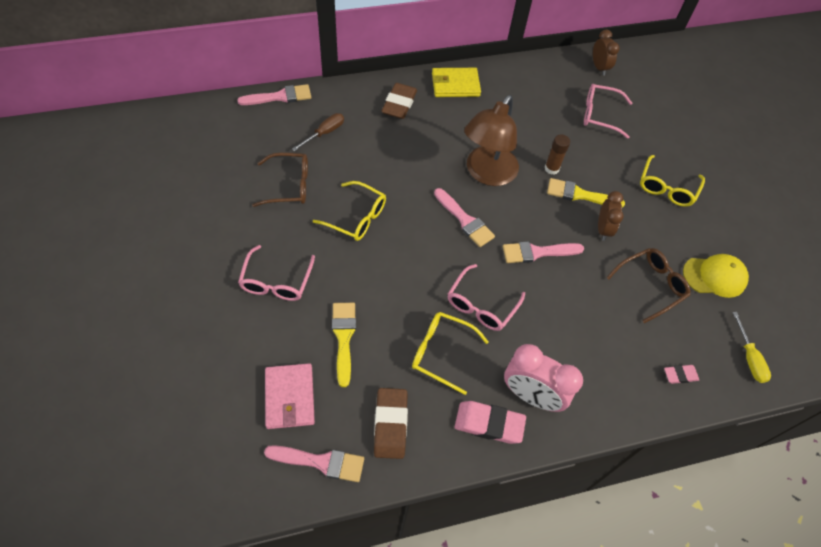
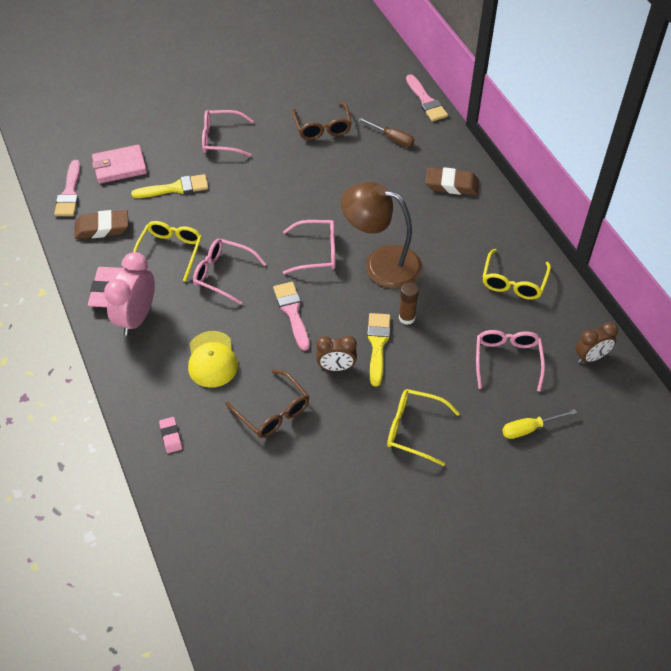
camera: 85 degrees right, 5 degrees down
(356, 217) = (299, 176): yellow glasses -> yellow glasses (513, 282)
(455, 85) = (499, 225): yellow wallet -> none
(465, 220) = (317, 252): pink brush -> pink glasses
(714, 276) = (298, 474): yellow cap -> yellow cap (212, 359)
(749, 358) = (199, 503): yellow screwdriver -> yellow screwdriver (529, 428)

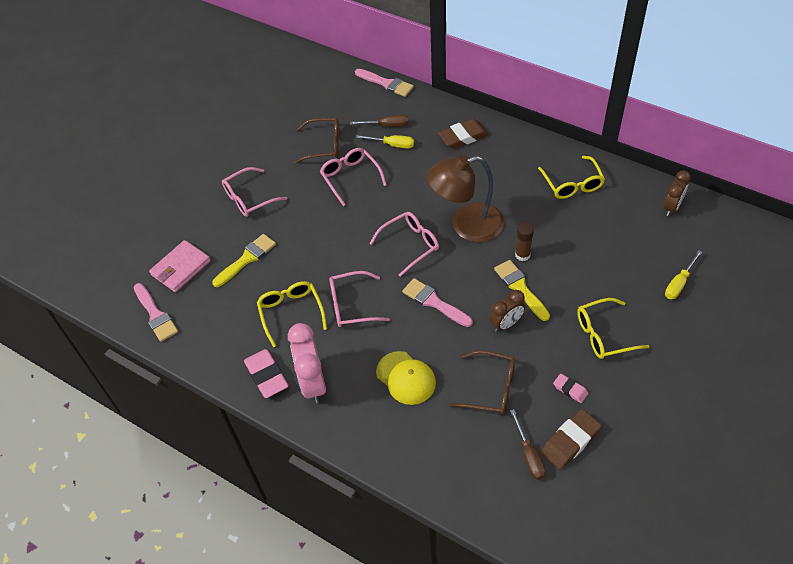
camera: 30 degrees left, 0 degrees up
(102, 228) = (213, 327): brown eraser -> brown eraser (570, 441)
(171, 436) = (430, 460): pink eraser -> pink eraser (570, 389)
(253, 485) = (529, 455): none -> brown screwdriver
(322, 127) = (324, 145): brown glasses -> brown glasses turned 45 degrees counterclockwise
(381, 158) = (392, 145): none -> yellow screwdriver
(507, 360) = (620, 243): pink glasses -> pink glasses (350, 178)

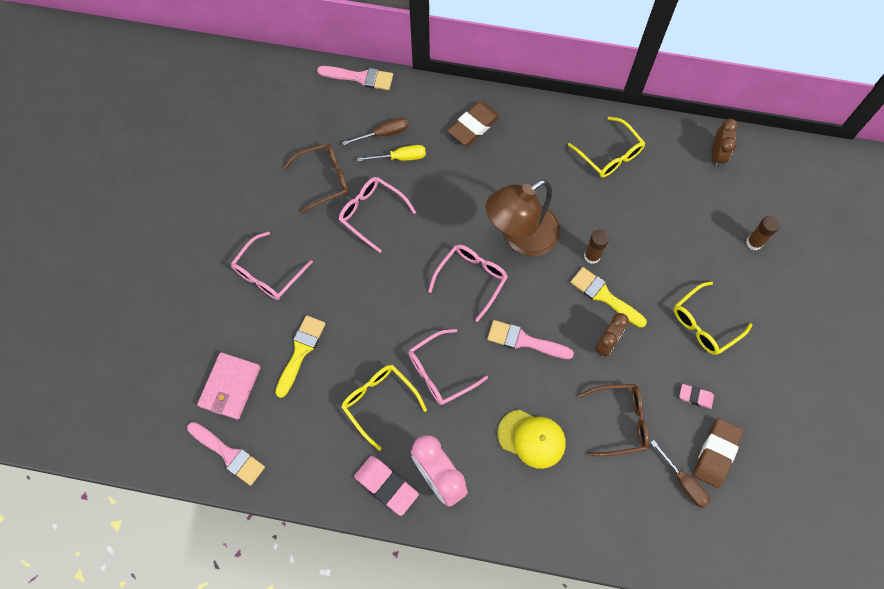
camera: 25 degrees left, 15 degrees up
(679, 283) = (754, 243): yellow screwdriver -> brown glue stick

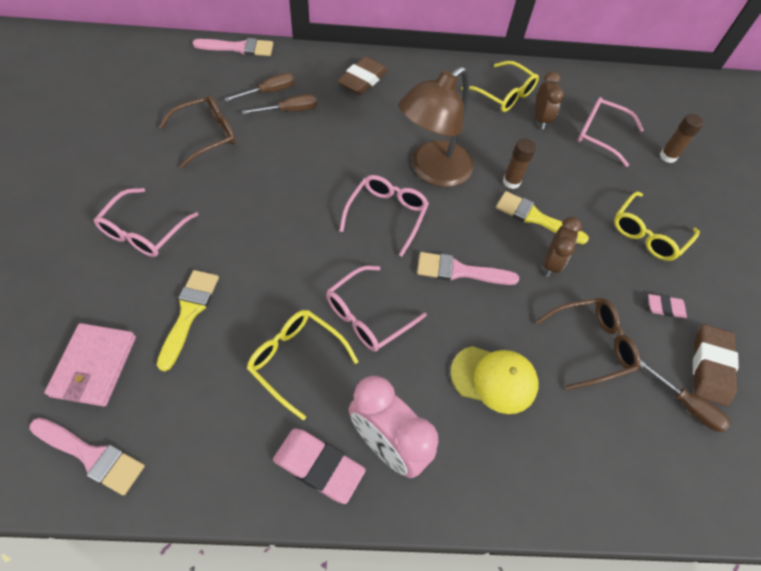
camera: 15 degrees left, 10 degrees down
(372, 213) = (264, 162): pink glasses -> pink glasses (600, 135)
(400, 157) = (290, 110): yellow screwdriver -> brown screwdriver
(717, 155) = (605, 88): brown clock -> brown clock (540, 119)

